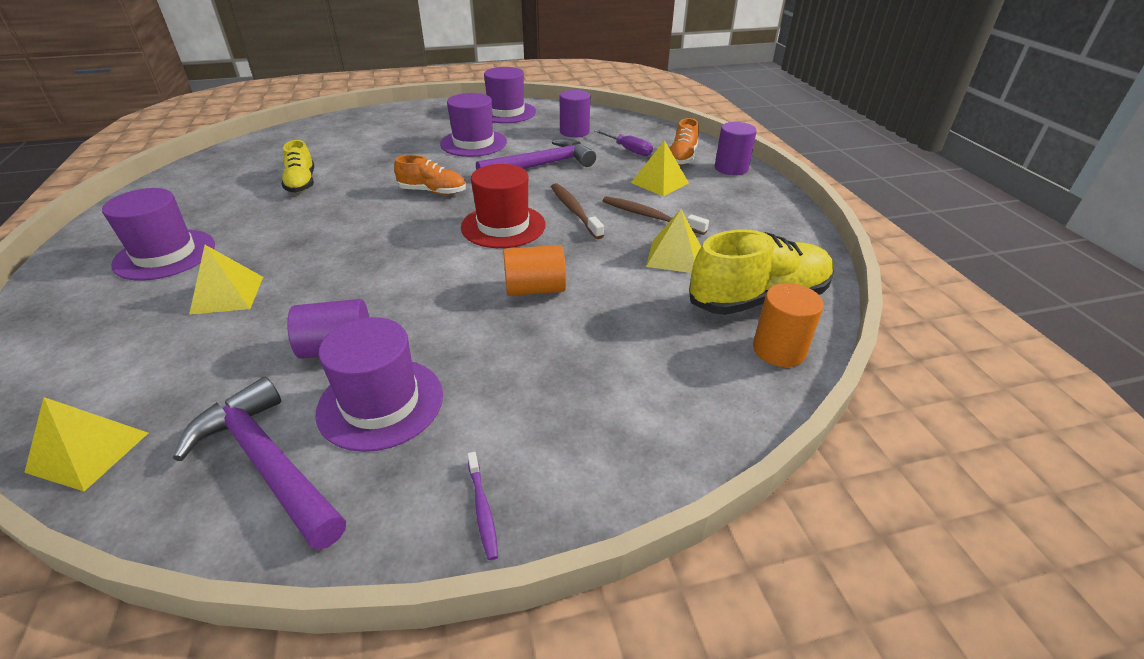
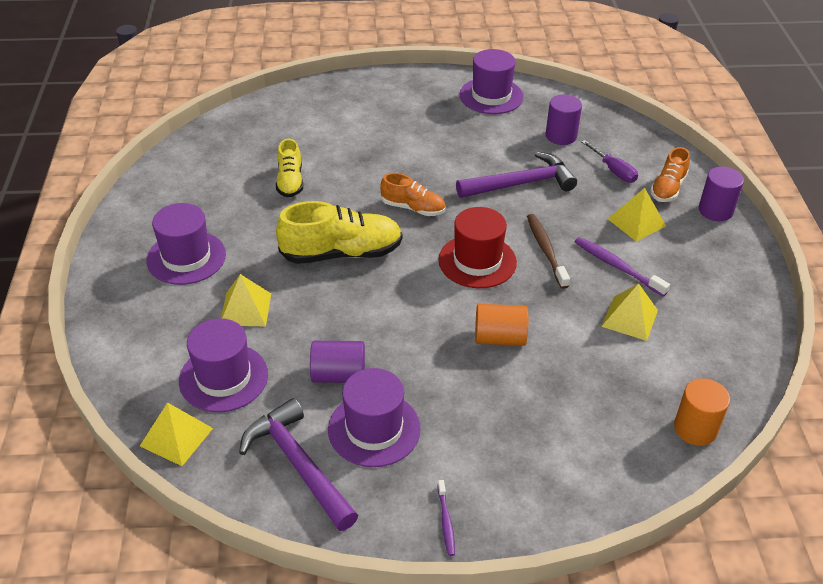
camera: 10 degrees right, 5 degrees up
(473, 143) = (454, 142): purple hat -> purple hat (223, 377)
(650, 216) = (617, 266): brown toothbrush -> purple toothbrush
(758, 299) = (693, 375): yellow shoe -> yellow shoe (341, 253)

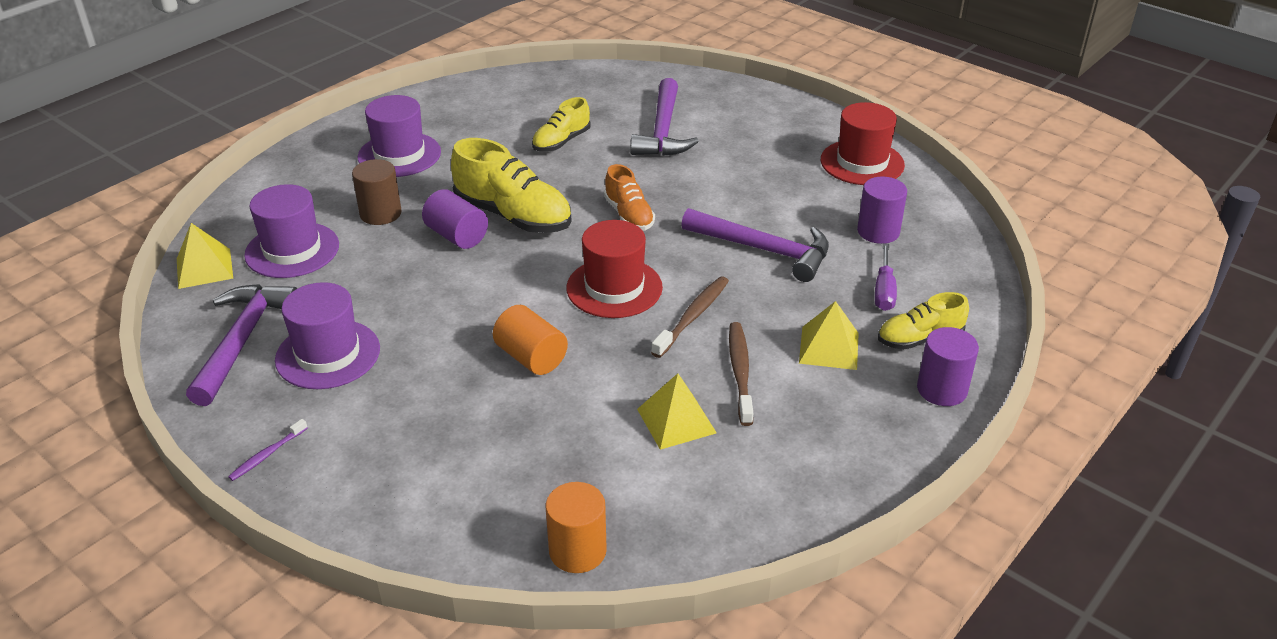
camera: 45 degrees right, 5 degrees down
(245, 309) = (380, 213): yellow pyramid -> brown cylinder
(338, 375) = (366, 300): purple cylinder -> purple cylinder (457, 236)
(345, 137) = (663, 131): none -> purple hammer
(491, 96) = (862, 162): purple hat -> red hat
(617, 266) = (740, 372): purple toothbrush -> brown toothbrush
(668, 188) = (919, 339): orange shoe -> yellow shoe

